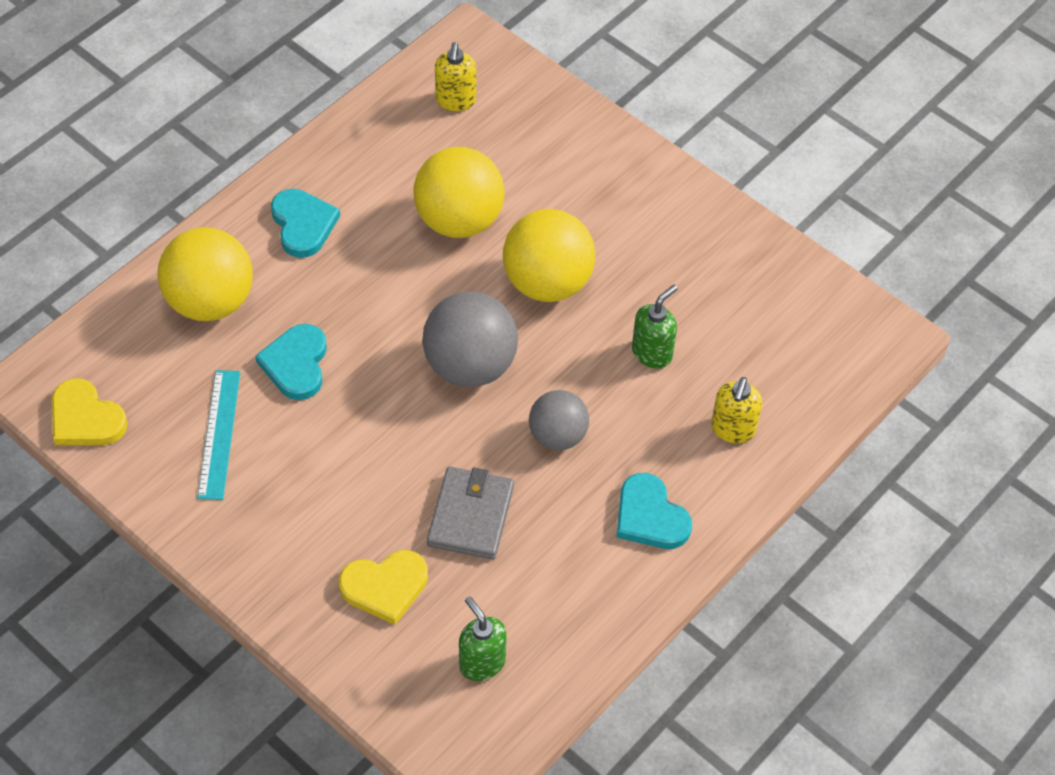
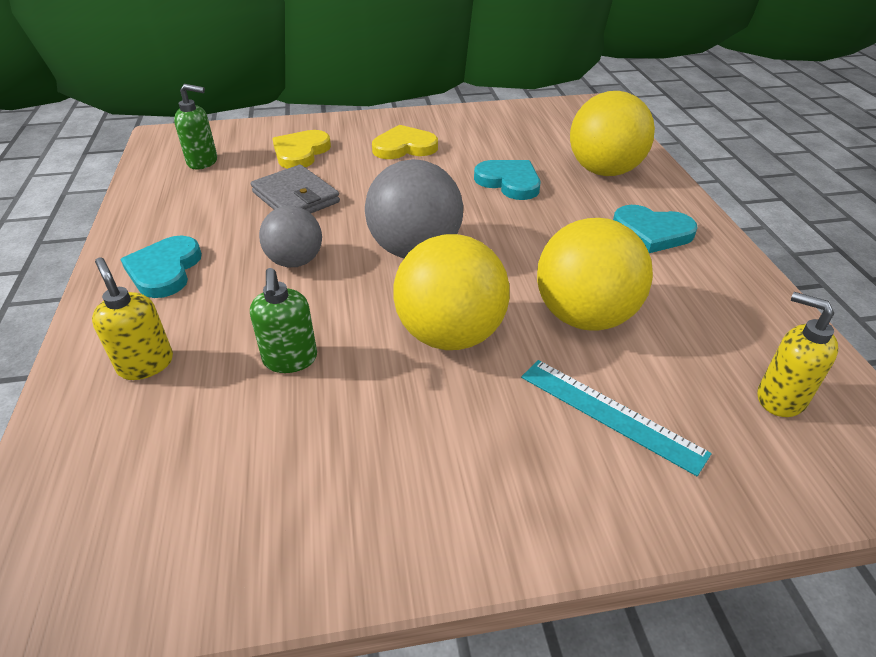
camera: 130 degrees right, 15 degrees down
(85, 418) = (548, 111): yellow heart -> yellow heart (404, 147)
(219, 434) = (485, 141): turquoise ruler -> turquoise ruler (610, 414)
(650, 516) = (164, 270): turquoise heart -> turquoise heart turned 90 degrees counterclockwise

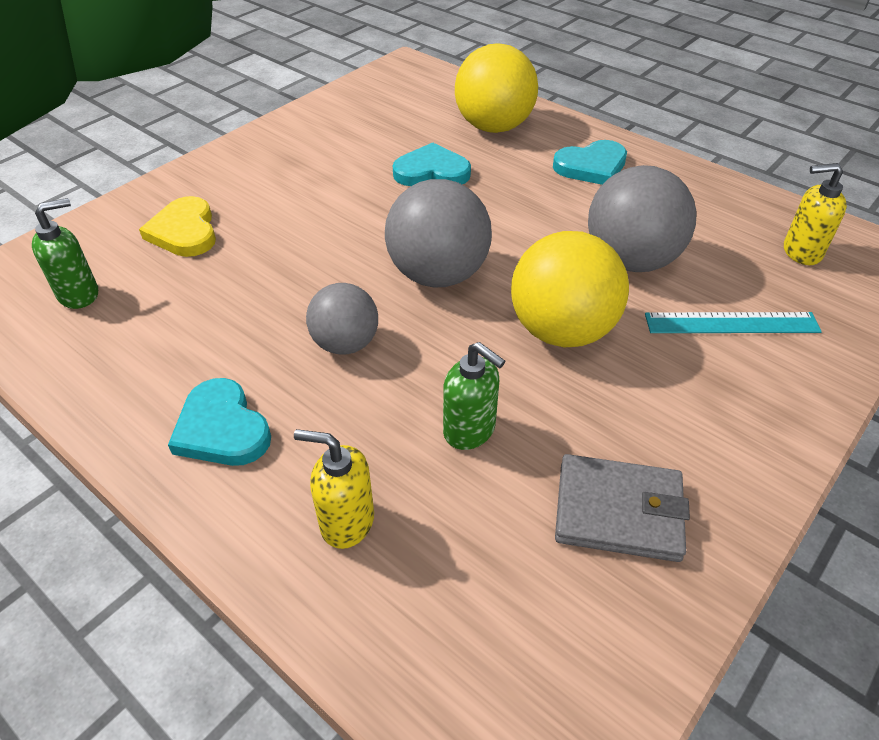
camera: 40 degrees left, 5 degrees up
(295, 197) = (251, 281): grey wallet -> grey wallet (618, 511)
(404, 147) = (288, 178): yellow heart -> none
(584, 316) = (631, 260): yellow ball -> grey ball

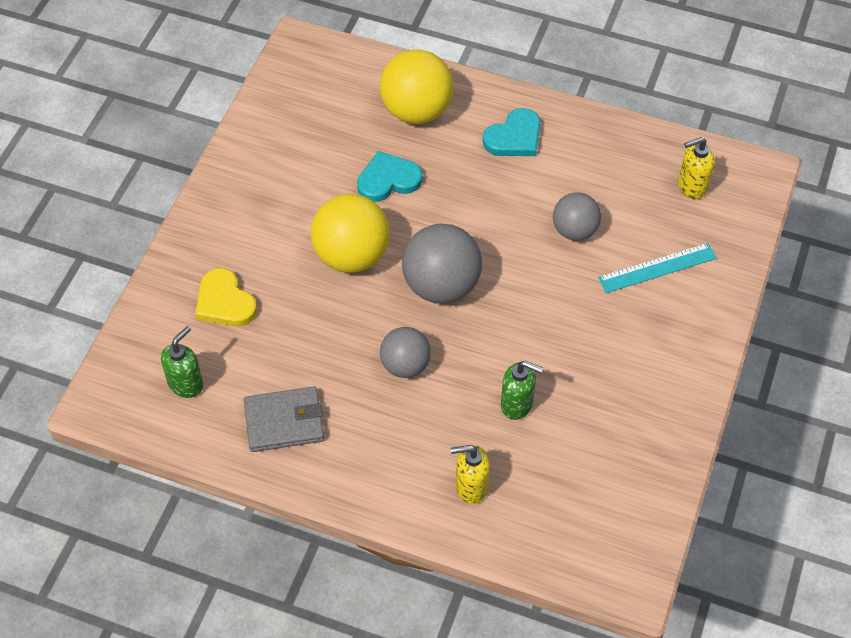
camera: 20 degrees left, 10 degrees up
(222, 428) = (360, 453): turquoise heart -> none
(562, 331) = (547, 309): yellow ball -> yellow ball (351, 256)
(618, 511) = (623, 429): grey wallet -> grey wallet (284, 422)
(631, 260) = (574, 230): grey ball -> grey ball, size x0.62

